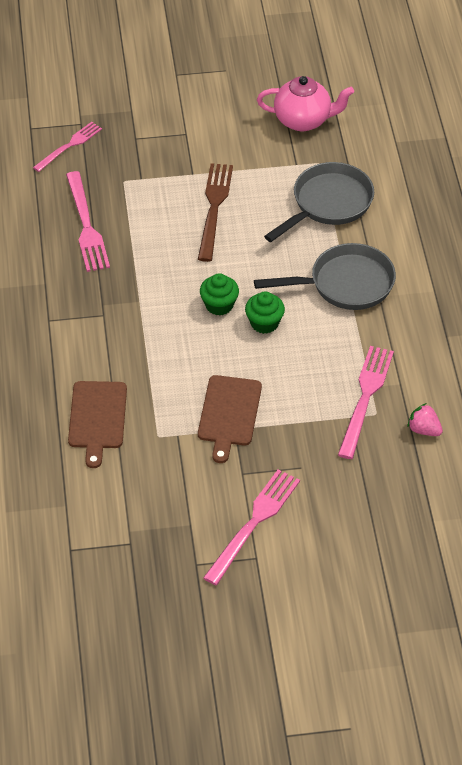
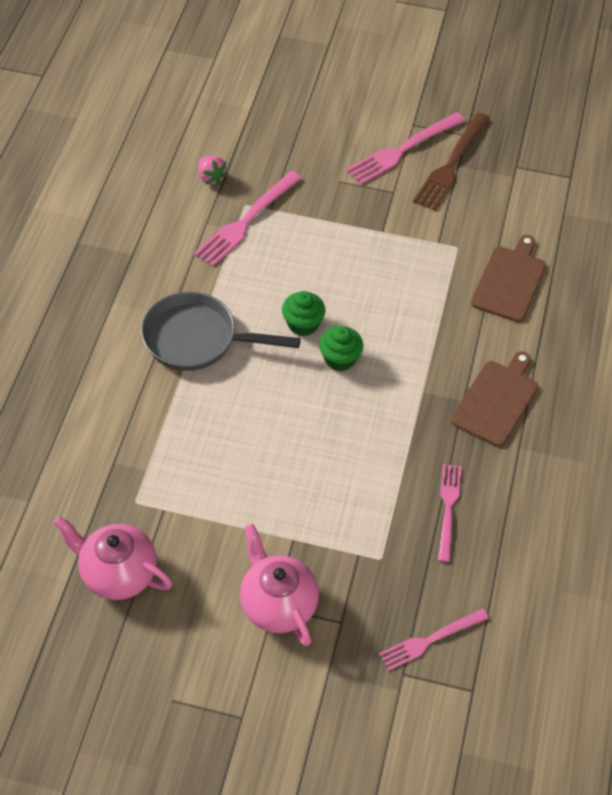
camera: 160 degrees left, 5 degrees up
(86, 226) = (448, 508): pink fork -> pink fork, size x0.66
(184, 135) = (277, 604): none -> pink teapot
(214, 208) = (290, 481): brown fork -> brown fork (451, 164)
(229, 414) = (381, 246): brown cutting board -> brown cutting board (496, 401)
(328, 204) = (158, 442): grey pan -> none

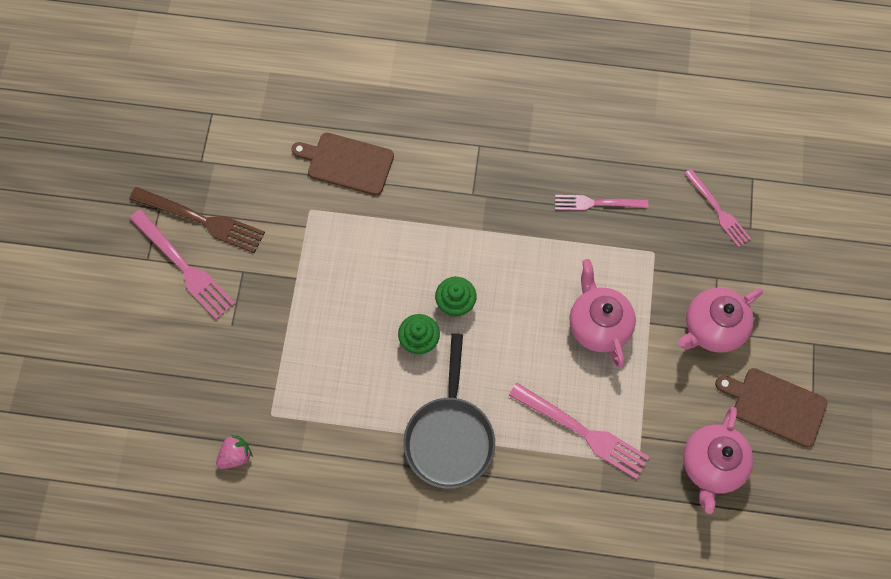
camera: 95 degrees left, 15 degrees up
(246, 221) = (294, 411): pink fork -> pink fork (583, 432)
(298, 487) = (598, 325): none -> pink teapot
(496, 401) = (482, 170): brown cutting board -> brown cutting board (775, 406)

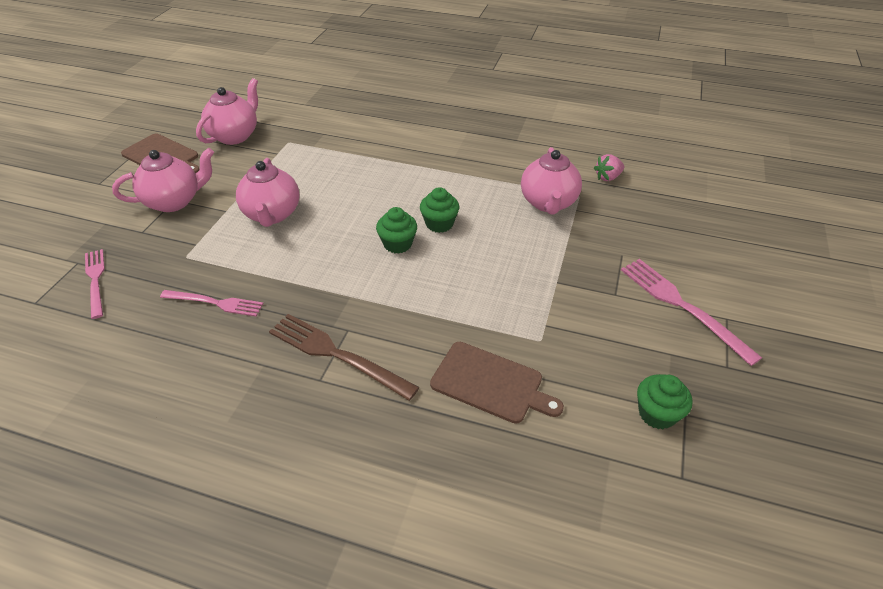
camera: 170 degrees left, 25 degrees down
(202, 220) = (670, 347): brown fork -> brown fork (336, 354)
(222, 158) = (657, 413): none -> green cupcake
(305, 394) = (548, 203): none -> pink teapot
(449, 437) = (428, 168): grey pan -> none
(583, 432) = (321, 160): pink fork -> none

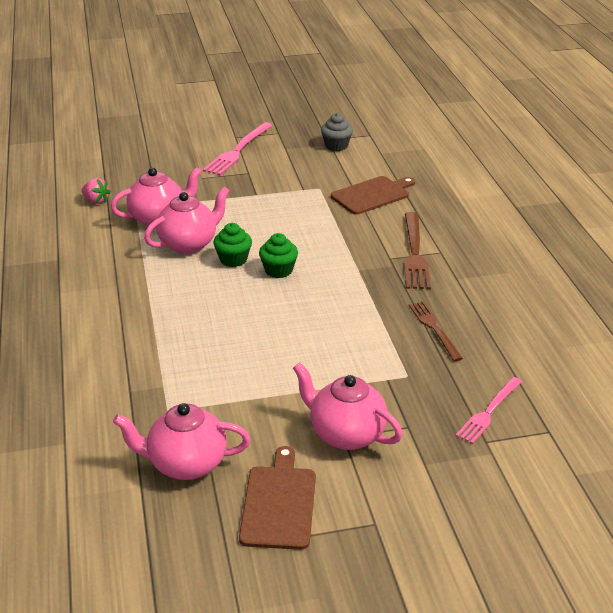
camera: 120 degrees left, 10 degrees down
(215, 303) = (434, 328): pink fork -> brown fork
(272, 215) = (304, 354): pink teapot -> pink teapot (189, 244)
(490, 383) = (372, 195): brown cutting board -> brown cutting board turned 60 degrees clockwise
(657, 413) = (336, 146): green cupcake -> grey cupcake

